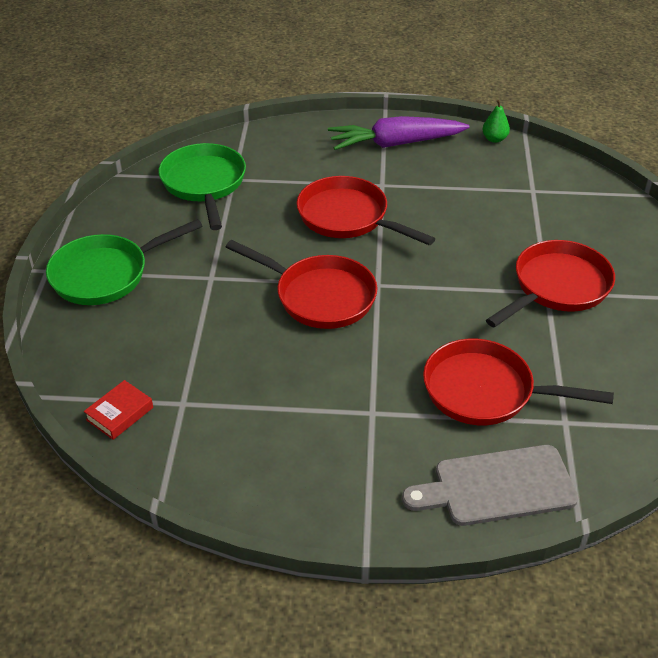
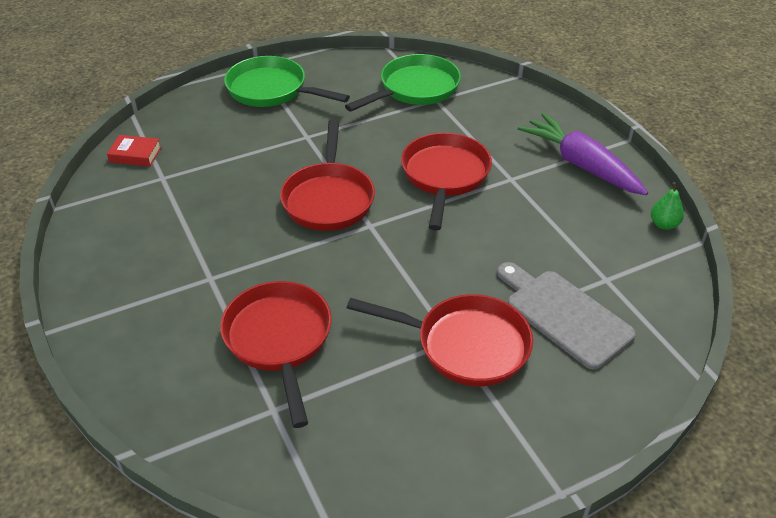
camera: 60 degrees right, 0 degrees up
(497, 487) = (164, 386): grey cutting board -> grey cutting board (564, 315)

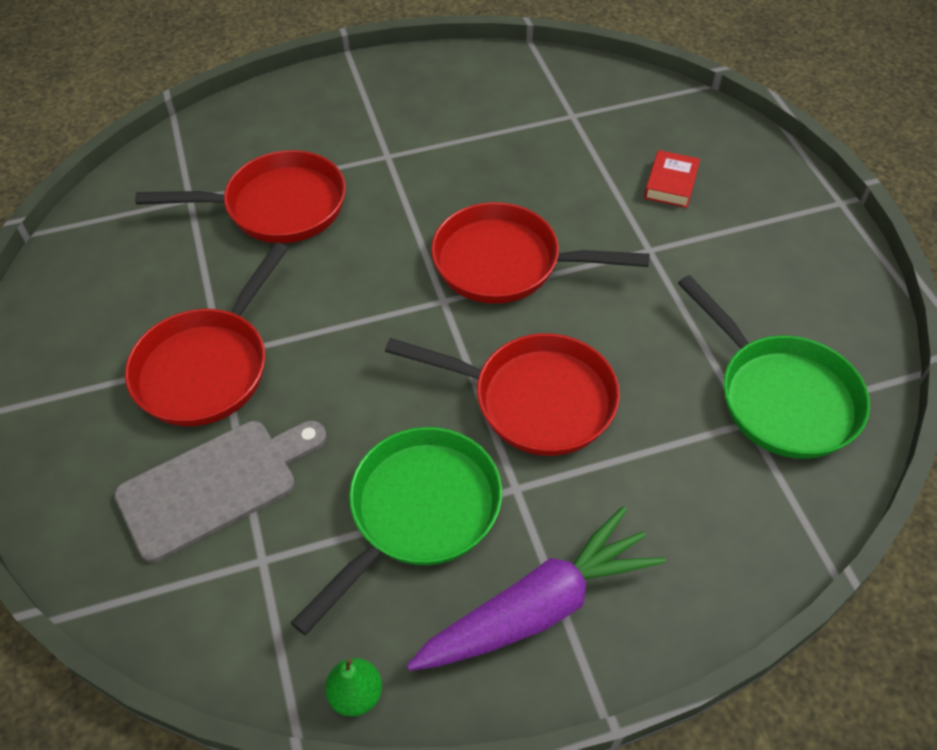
camera: 100 degrees right, 10 degrees up
(135, 155) = (621, 92): red book -> red book (671, 184)
(271, 90) = (771, 217): green pan -> green pan (418, 513)

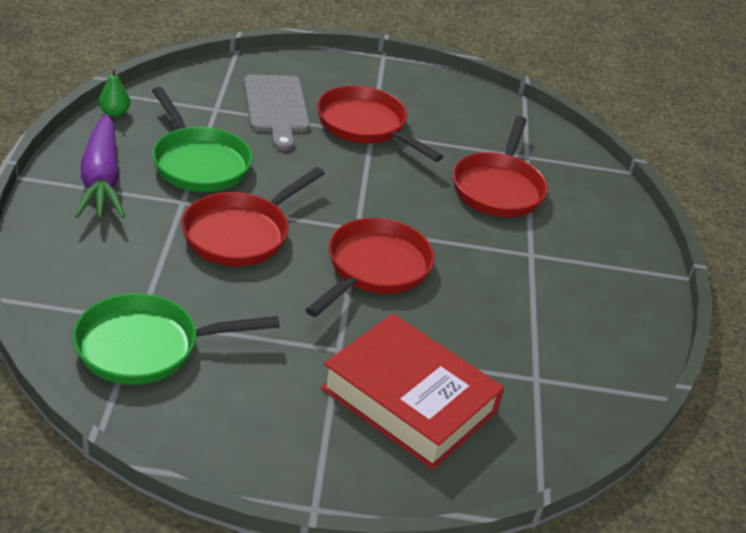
camera: 105 degrees right, 15 degrees down
(671, 184) = (409, 400): red book -> red book, size x2.46

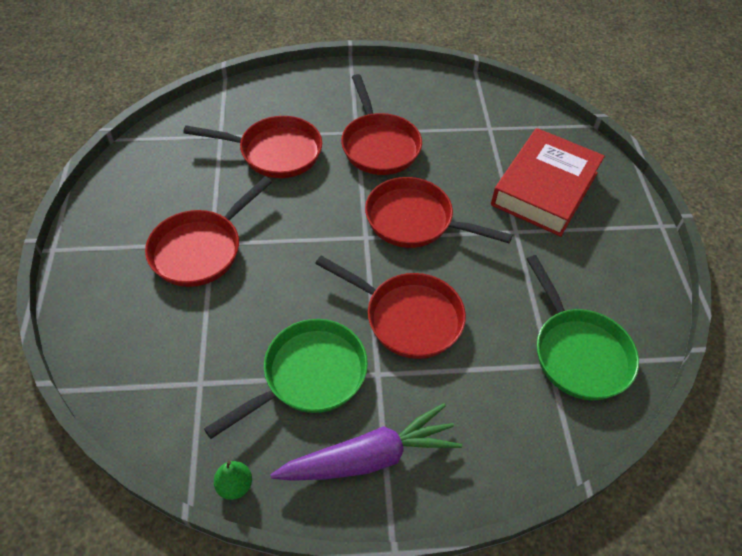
camera: 95 degrees left, 15 degrees up
(276, 108) = (184, 327): grey cutting board -> none
(505, 267) = (379, 145): none -> red pan

